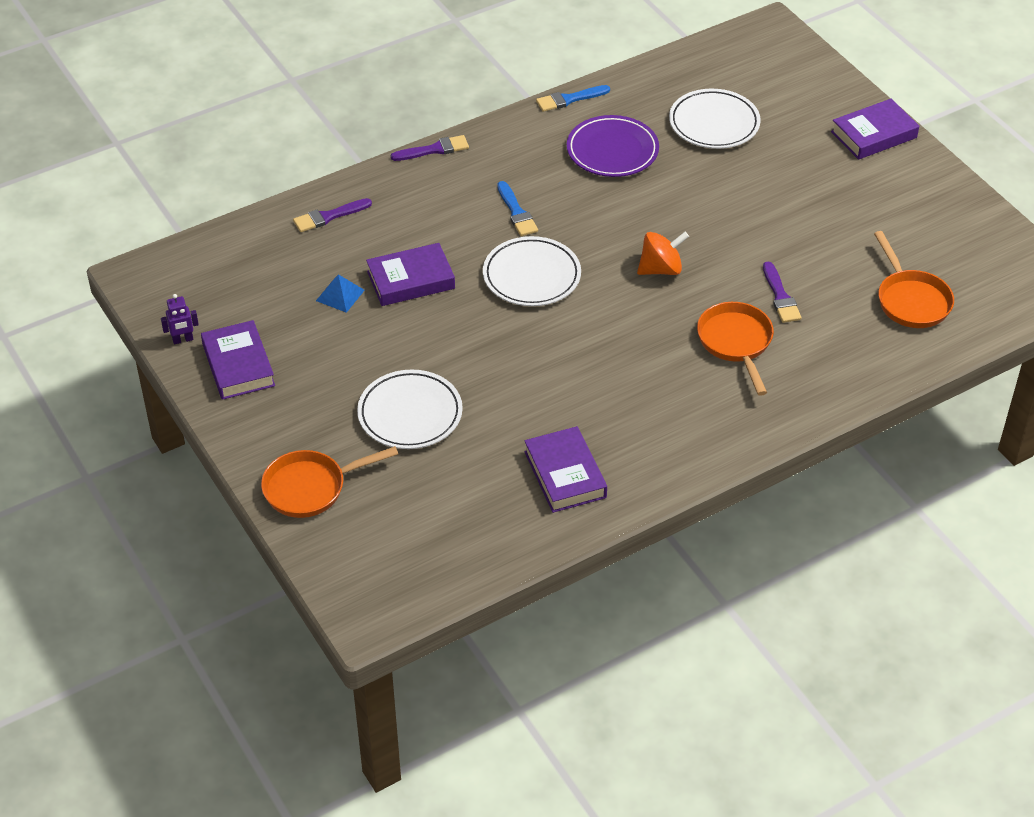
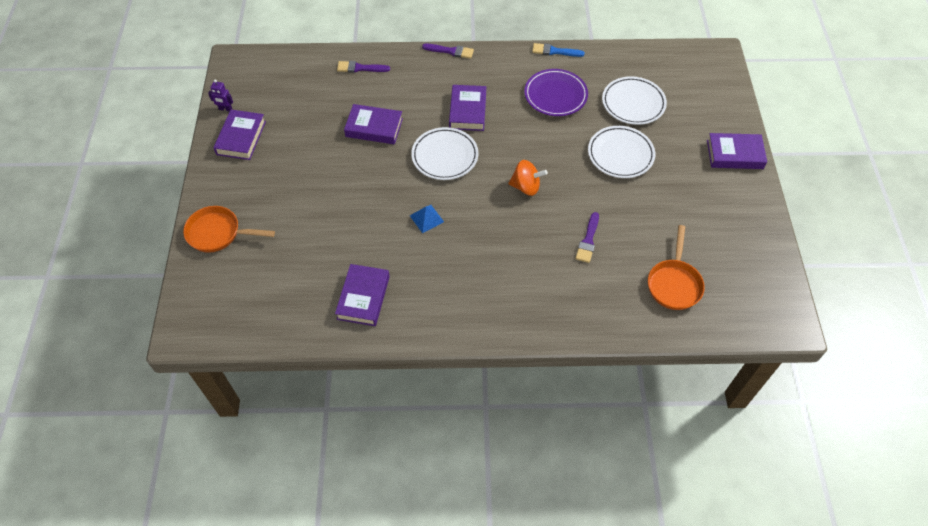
camera: 30 degrees right, 10 degrees up
(340, 295) = (328, 119): blue pyramid -> blue pyramid (426, 218)
(410, 414) = (307, 213): white plate -> white plate (620, 154)
(516, 212) = (467, 111): blue brush -> purple book
(736, 343) = (535, 259): orange pan -> none

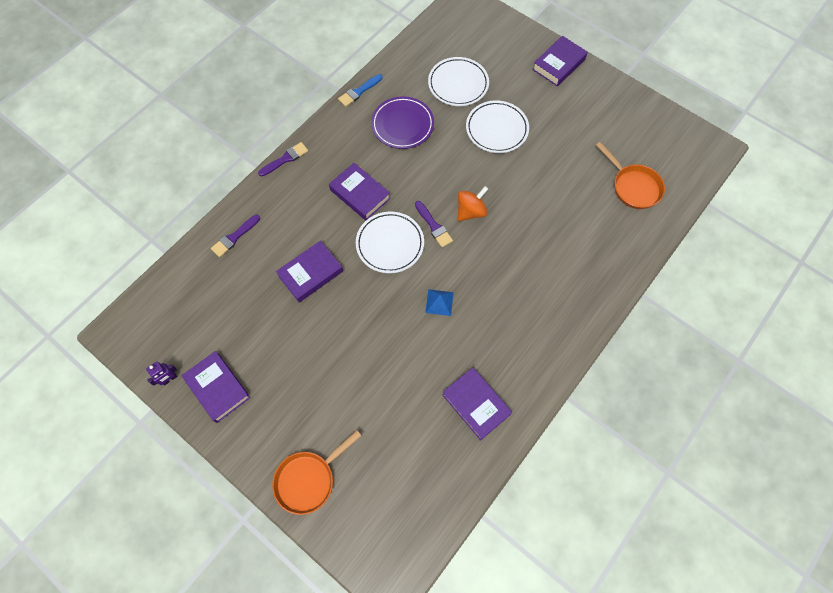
camera: 50 degrees left, 10 degrees up
(588, 240) = (553, 209): purple brush -> purple brush (433, 226)

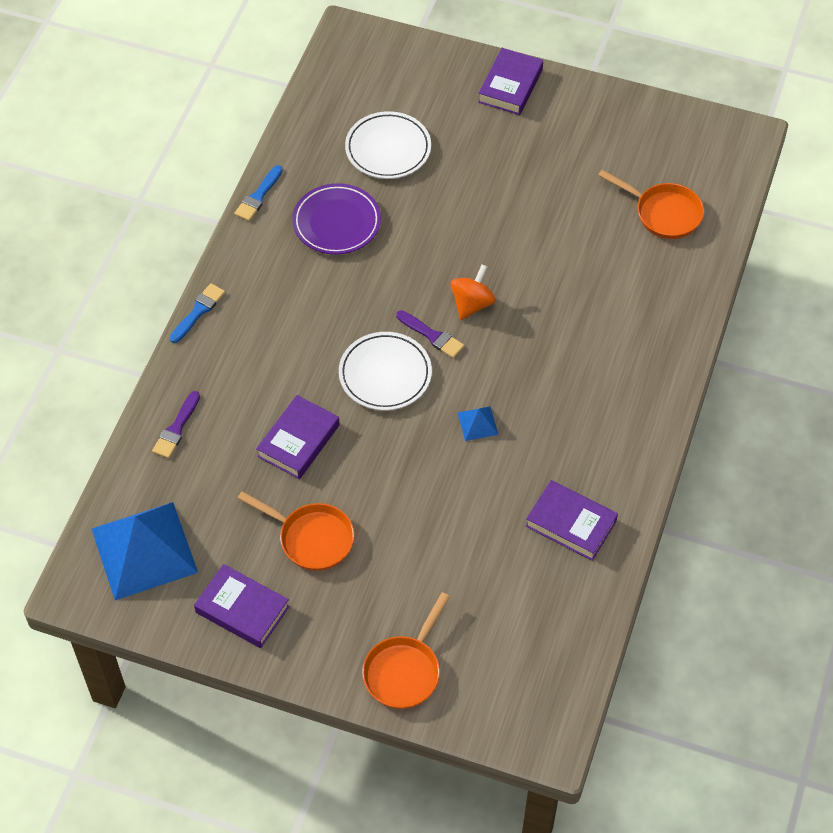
camera: 20 degrees left, 10 degrees down
(169, 379) = (175, 620): purple robot -> none
(173, 319) = (144, 550): none -> blue pyramid
(285, 159) = (198, 311): purple brush -> blue brush
(288, 350) = (311, 538): none -> orange pan
(360, 194) = (319, 326): purple book -> none
(496, 129) = (463, 192): white plate -> none

